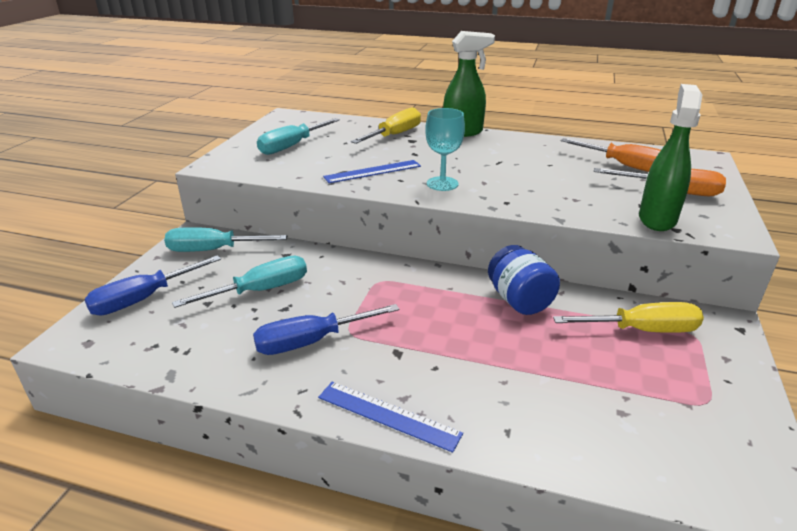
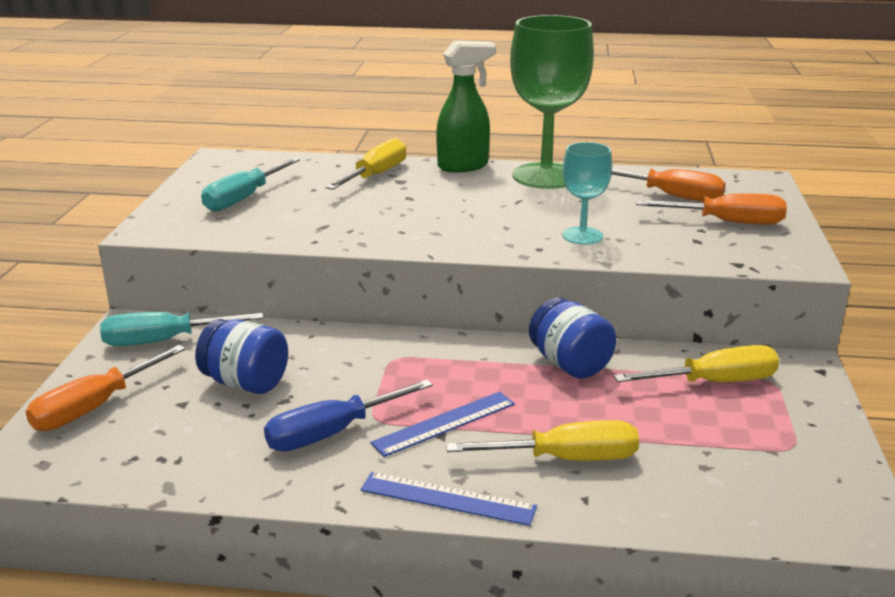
camera: 10 degrees left, 5 degrees down
(144, 299) = (95, 407): blue screwdriver -> orange screwdriver
(260, 291) = (246, 383): turquoise screwdriver -> blue jar
(373, 171) = (363, 223): blue ruler -> blue ruler (444, 423)
(442, 184) = (455, 232): turquoise goblet -> turquoise goblet (582, 236)
(497, 389) = (565, 459): none -> yellow screwdriver
(525, 144) = (545, 176): none -> green goblet
(657, 219) = (715, 254): green spray bottle -> none

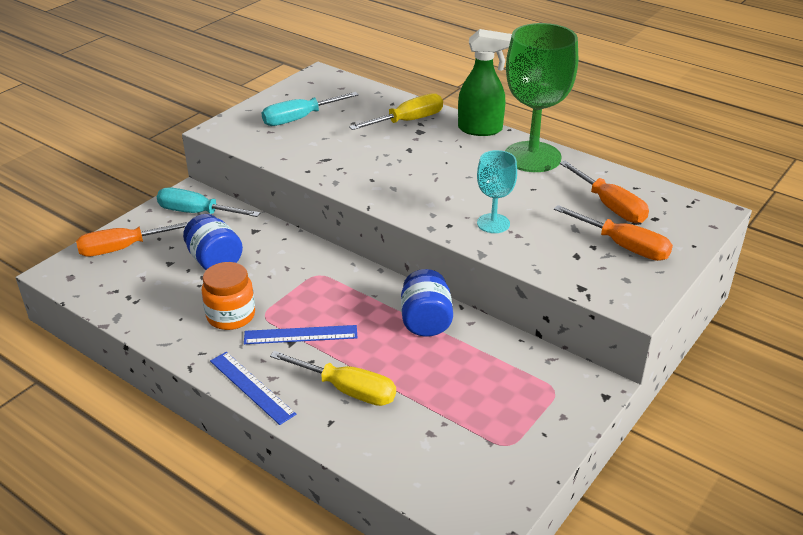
camera: 30 degrees right, 10 degrees up
(332, 433) = (231, 316): blue screwdriver -> orange jar
(713, 382) = (511, 374): yellow screwdriver -> none

